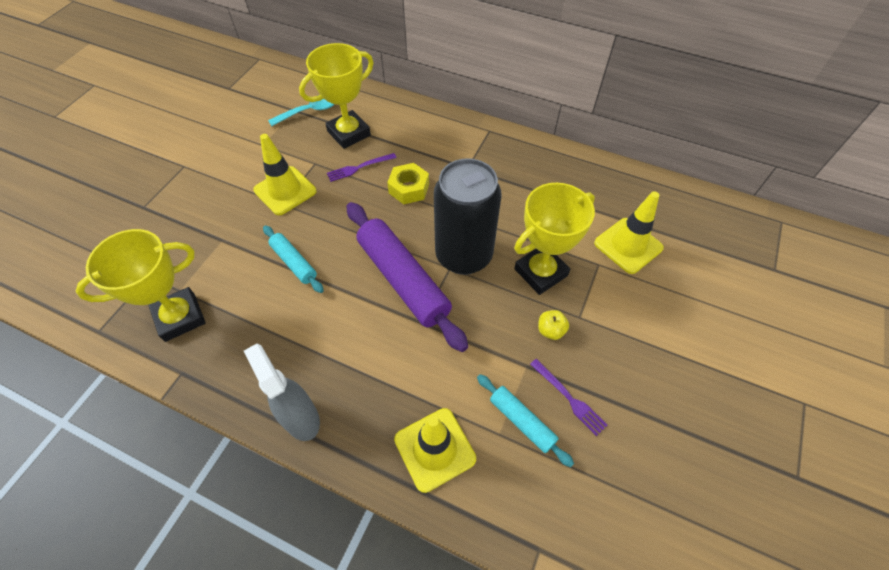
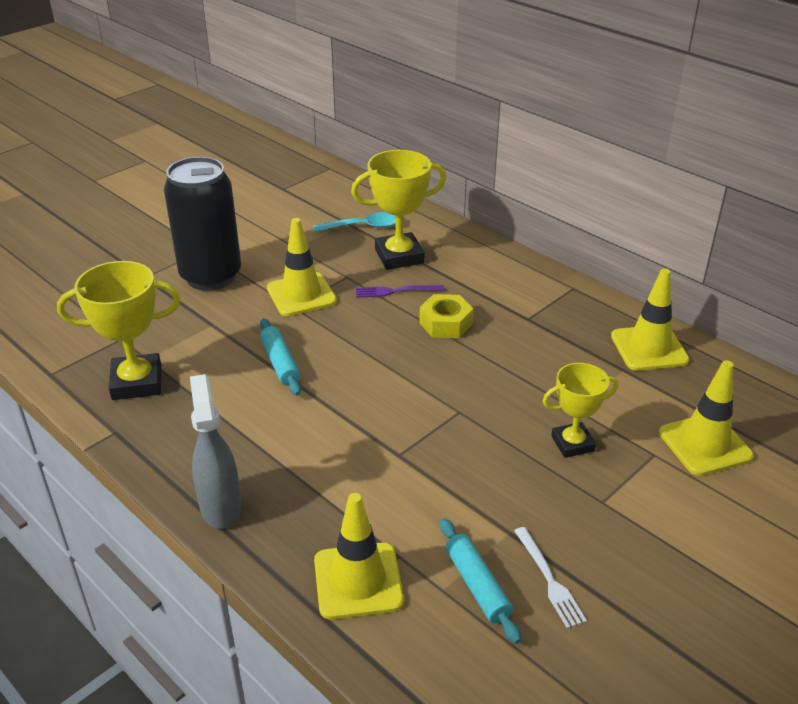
camera: 20 degrees right, 20 degrees down
(403, 280) = (397, 409): purple rolling pin -> none
(463, 255) = (482, 403): black can -> black can (211, 276)
(540, 272) = (572, 443): yellow trophy -> yellow trophy, size x0.65
(550, 330) = (557, 505): yellow apple -> none
(561, 171) = (649, 348): none -> yellow traffic cone
(569, 398) = (549, 580): purple fork -> white fork

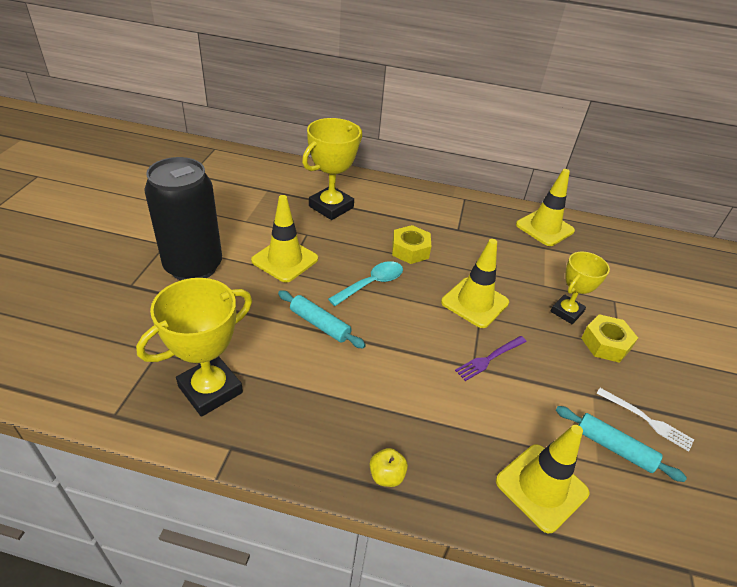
camera: 35 degrees left, 5 degrees up
(221, 507) = (386, 475): grey spray bottle -> yellow apple
(364, 227) = (284, 190): turquoise spoon -> turquoise spoon (372, 283)
(396, 291) = (353, 235): purple fork -> purple fork (489, 358)
(586, 491) = (605, 344): none -> yellow nut
(705, 444) = (632, 283): yellow traffic cone -> yellow traffic cone (474, 302)

